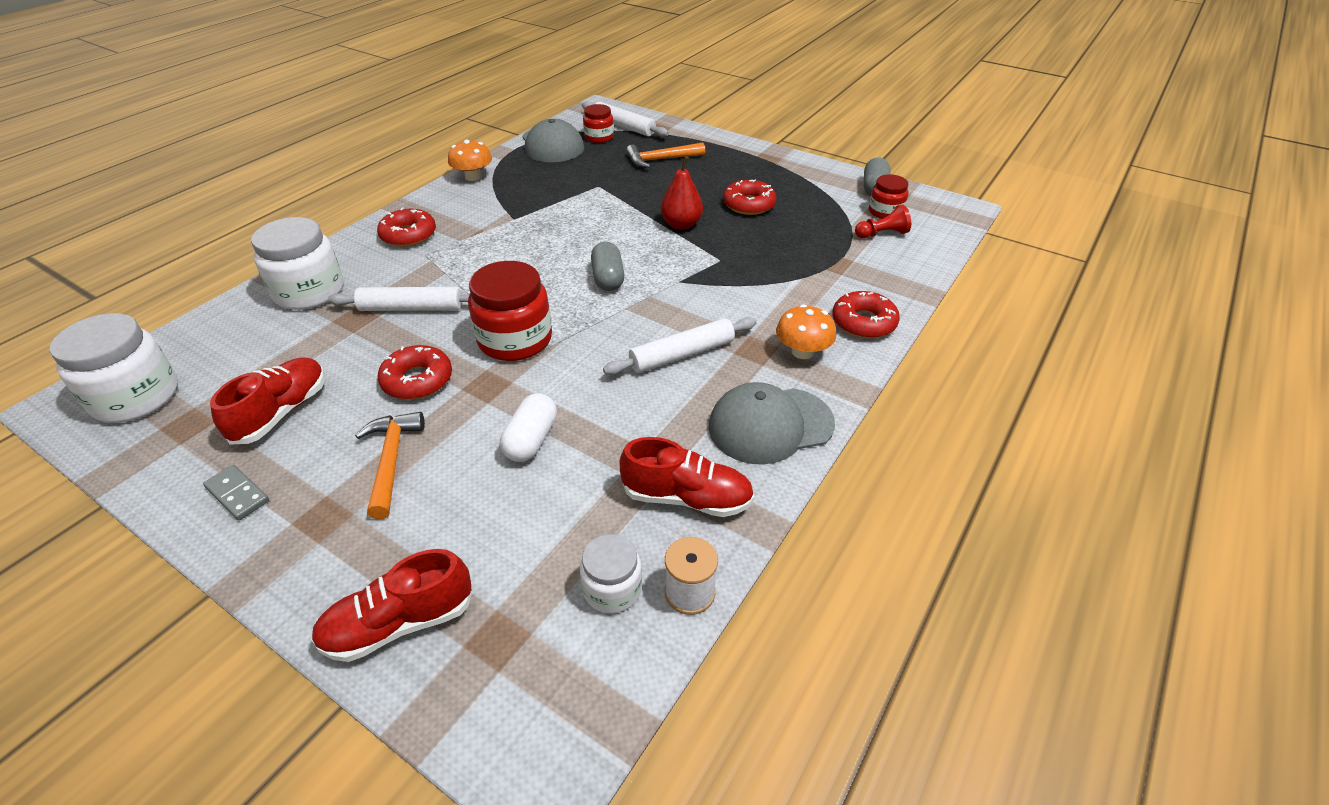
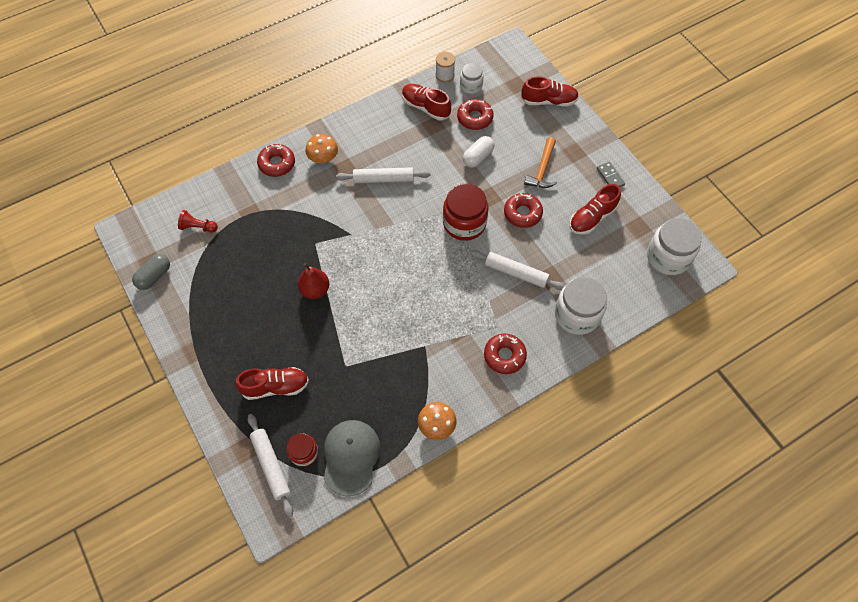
camera: 155 degrees left, 20 degrees up
(608, 278) = (391, 253): grey capsule -> none
(661, 160) = (275, 387): orange hammer -> red shoe
(749, 204) = (254, 294): red donut -> red donut (475, 118)
(770, 425) = (369, 125): grey cap -> none
(885, 212) = (174, 247): red jar -> none

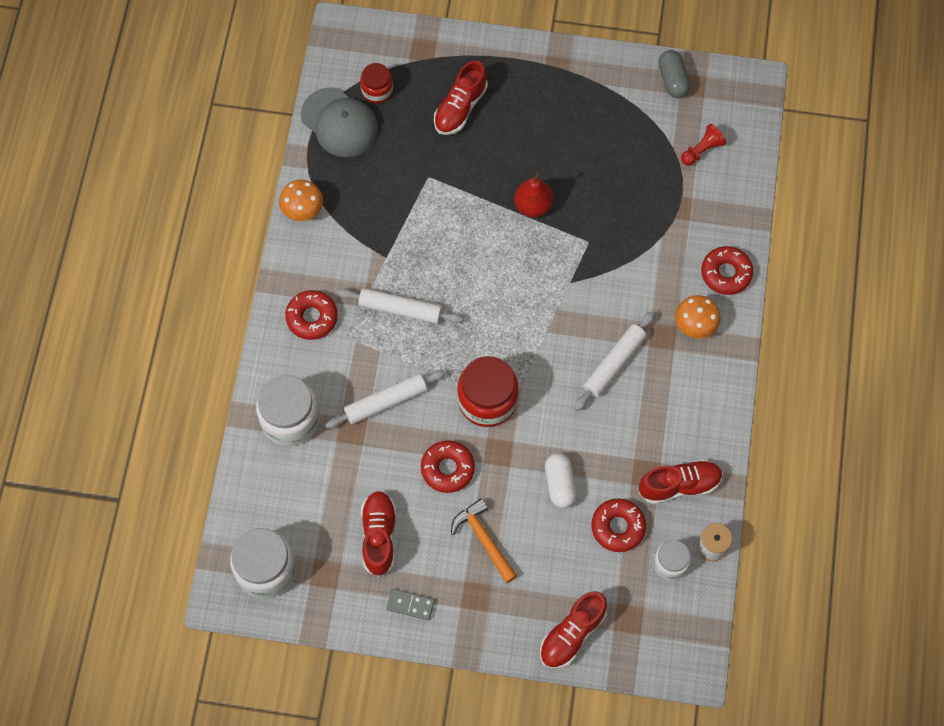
camera: 130 degrees right, 5 degrees up
(271, 465) = (389, 59): white rolling pin -> white rolling pin (400, 309)

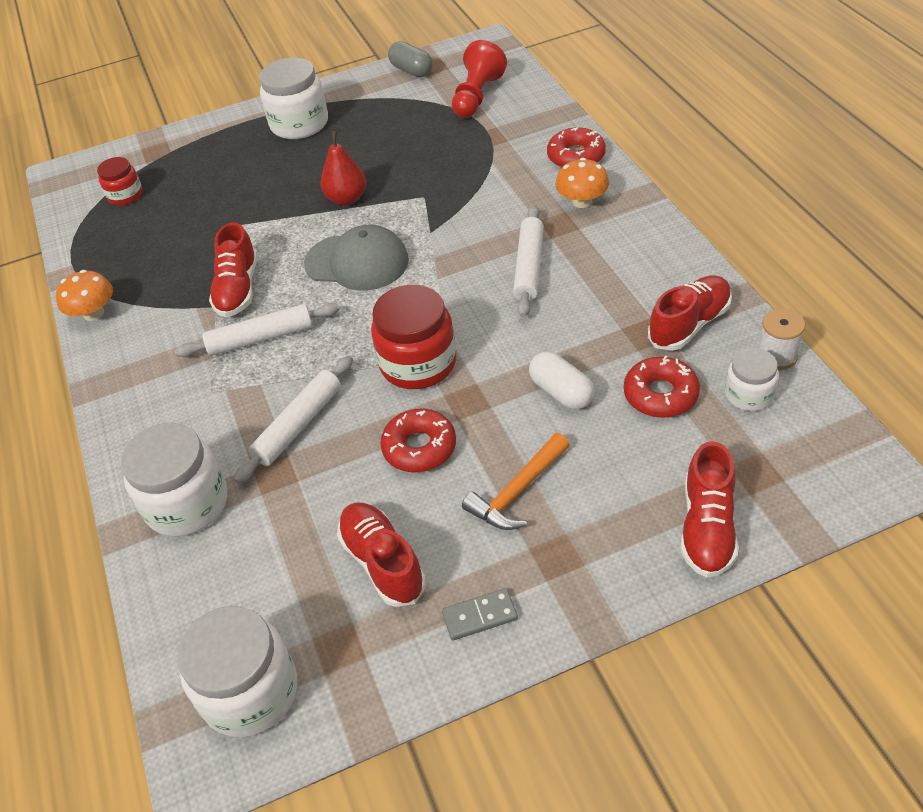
camera: 25 degrees left, 20 degrees down
(312, 318) = (158, 395): red donut -> none
(339, 122) = (98, 233): grey cap -> grey cap (357, 262)
(460, 108) = (221, 170): red shoe -> red shoe (238, 289)
(483, 539) = (517, 492): orange hammer -> orange hammer turned 75 degrees counterclockwise
(547, 90) = (299, 124): none -> white jar
(702, 150) = (477, 96): red pawn -> red pawn, size x1.63

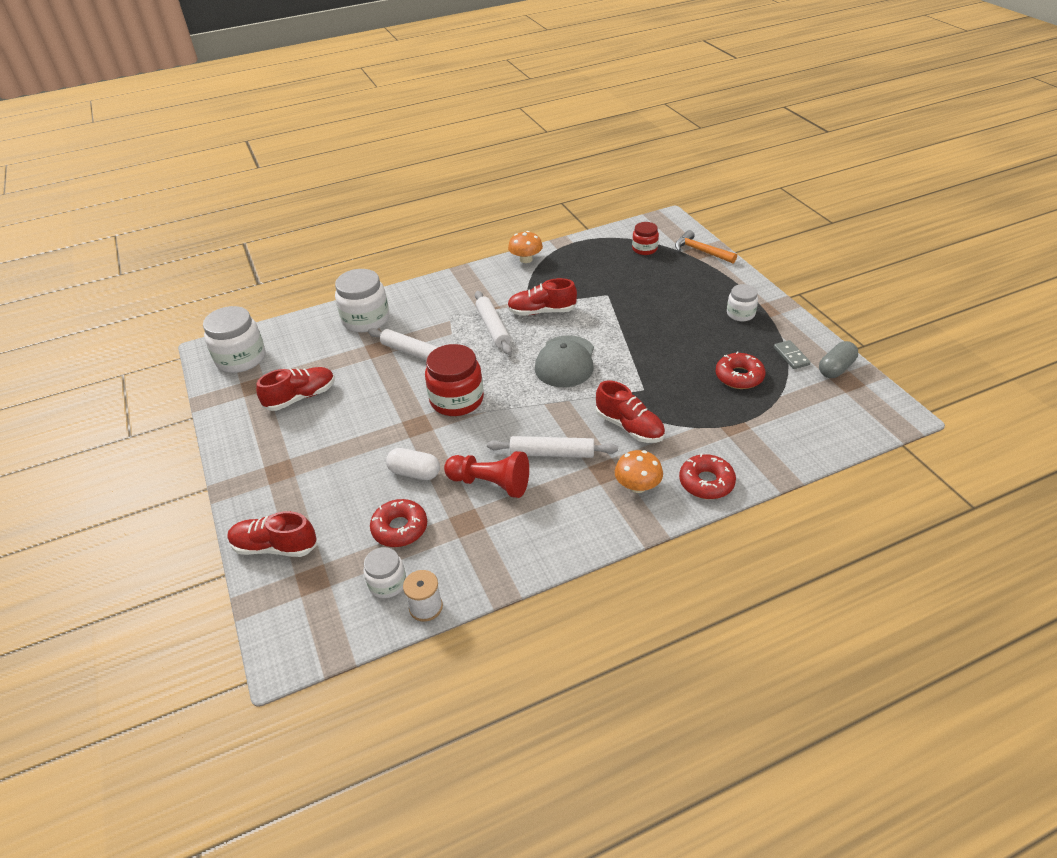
camera: 85 degrees right, 5 degrees down
(299, 124) = (740, 314): white jar -> white jar, size x0.57
(347, 199) = (641, 349): red pear -> none
(419, 447) = (382, 406): red donut -> red donut (739, 376)
(477, 96) = (799, 413): red pawn -> red pawn (490, 484)
(480, 616) = (251, 438): grey domino -> grey domino (791, 356)
(517, 492) = (333, 452): orange hammer -> orange hammer (701, 251)
(561, 392) = (414, 473): white capsule -> white capsule turned 60 degrees clockwise
(689, 324) = (472, 551): red shoe -> red shoe (629, 427)

